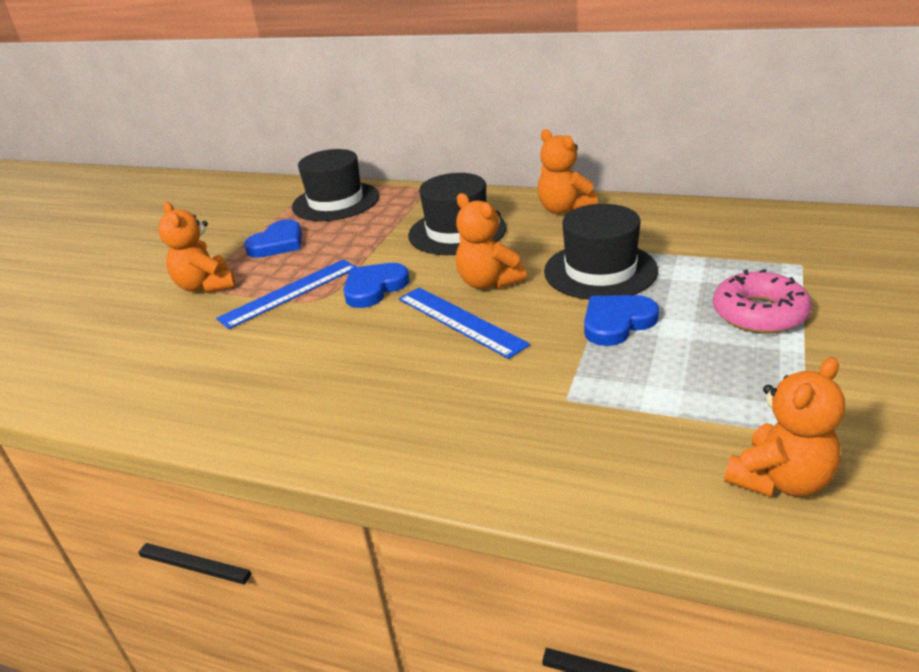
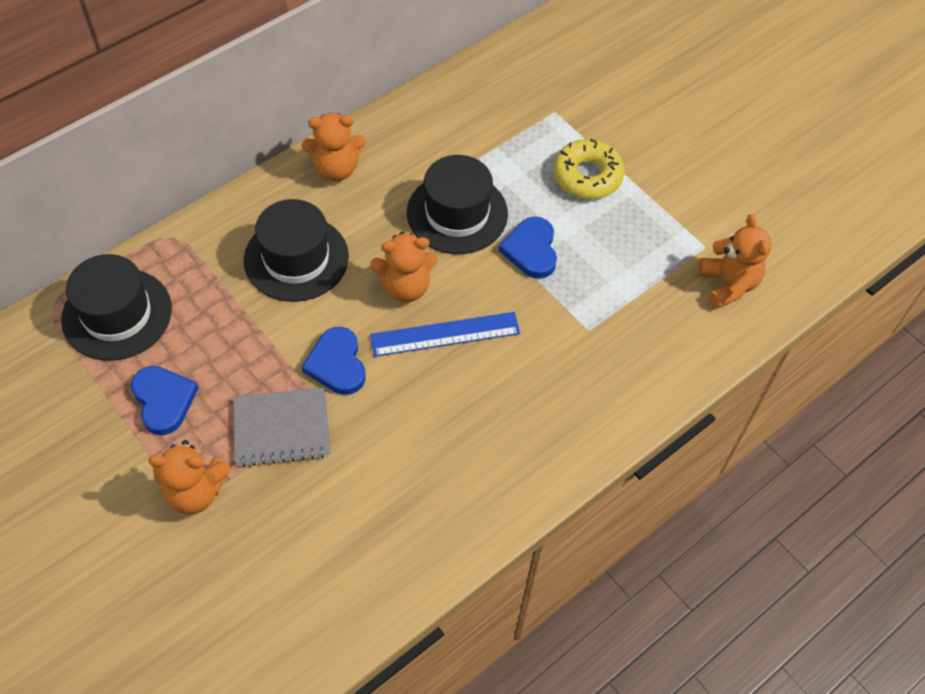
camera: 65 degrees left, 25 degrees up
(289, 293) = (282, 428): blue ruler -> grey notebook
(759, 313) = (587, 176): pink donut -> yellow donut

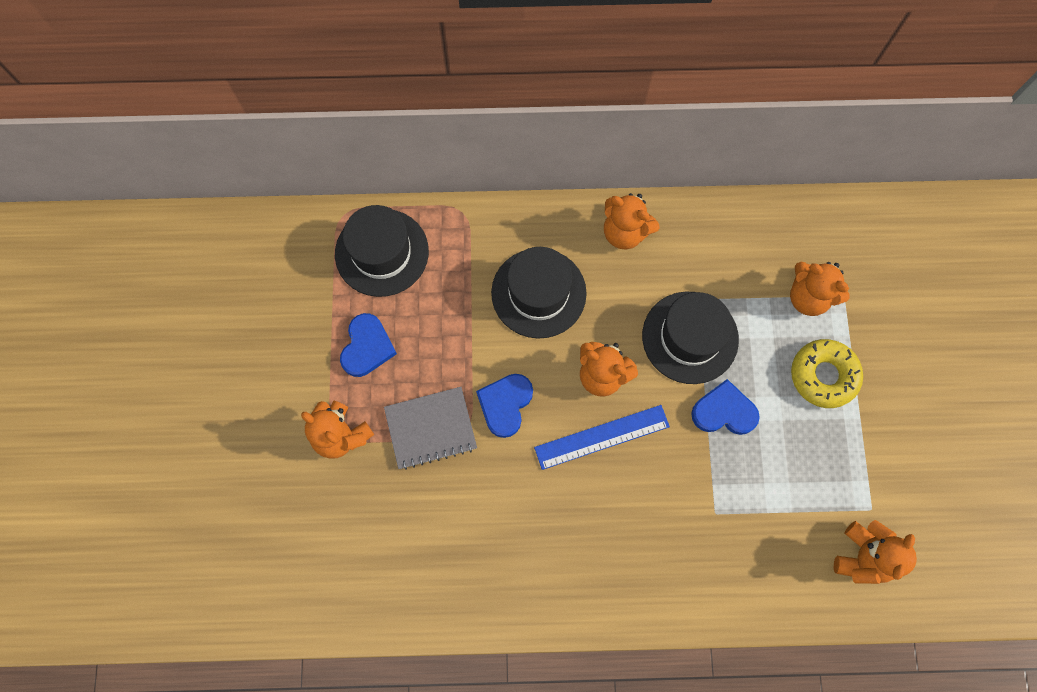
camera: 40 degrees right, 15 degrees up
(282, 428) = (430, 428): grey notebook -> grey notebook turned 45 degrees counterclockwise
(445, 334) = (602, 437): blue ruler -> blue ruler turned 45 degrees counterclockwise
(528, 128) = (808, 297): none -> orange teddy bear
(531, 250) = (724, 411): blue heart -> blue heart turned 60 degrees clockwise

